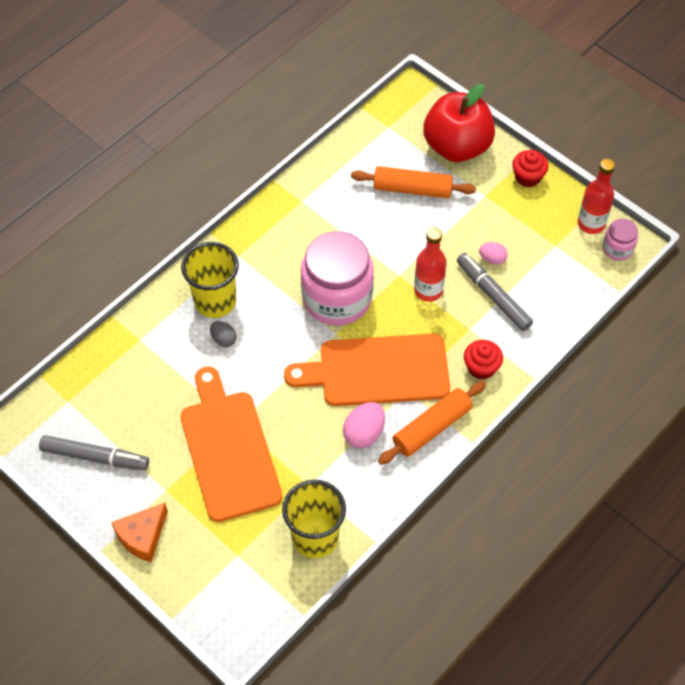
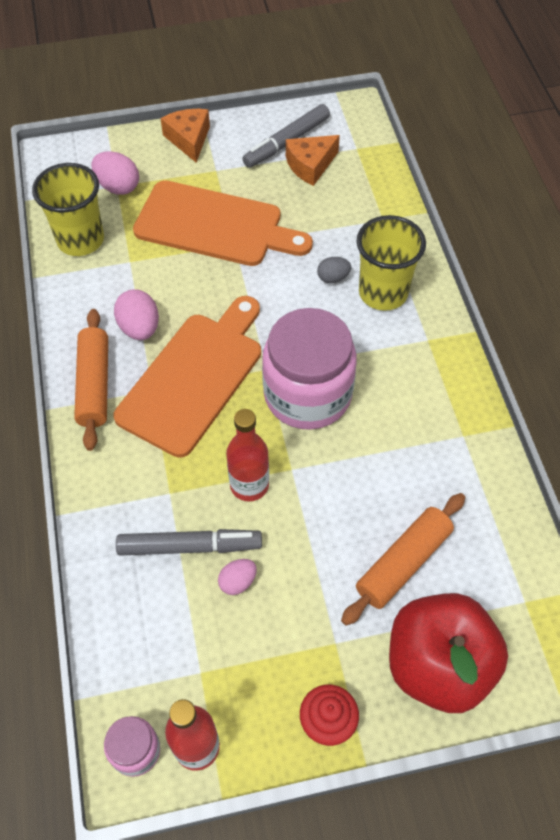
camera: 125 degrees right, 0 degrees up
(112, 423) = (310, 165): none -> orange cheese
(238, 553) = (118, 187): none -> pink egg
(481, 367) = (116, 472): red cupcake -> none

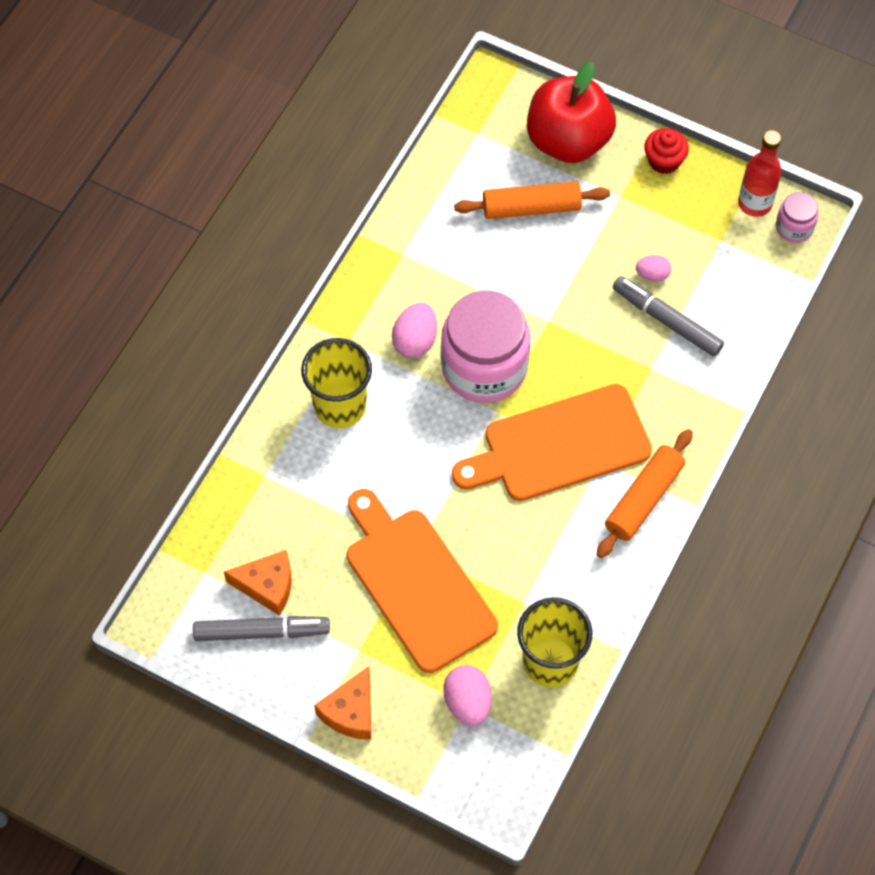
camera: 140 degrees left, 5 degrees up
(139, 328) = (567, 525): pink egg -> pink egg (415, 341)
(249, 485) = (589, 332): red bottle -> none
(333, 278) = (366, 451): grey egg -> none

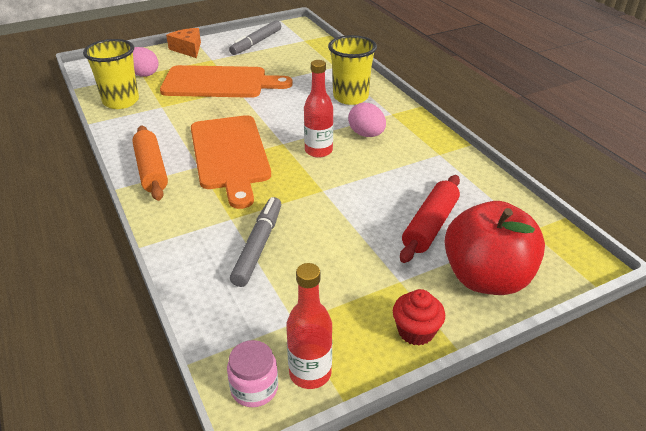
camera: 125 degrees right, 25 degrees down
(267, 586) = (276, 50): orange cheese -> none
(484, 367) = (318, 151): pink jar -> red bottle
(531, 208) = (430, 225): orange rolling pin -> red rolling pin
(559, 445) = (230, 155): orange cutting board -> orange cutting board turned 150 degrees clockwise
(652, 275) = (305, 259): pink egg -> none
(666, 320) = (258, 246): grey marker -> grey marker turned 60 degrees counterclockwise

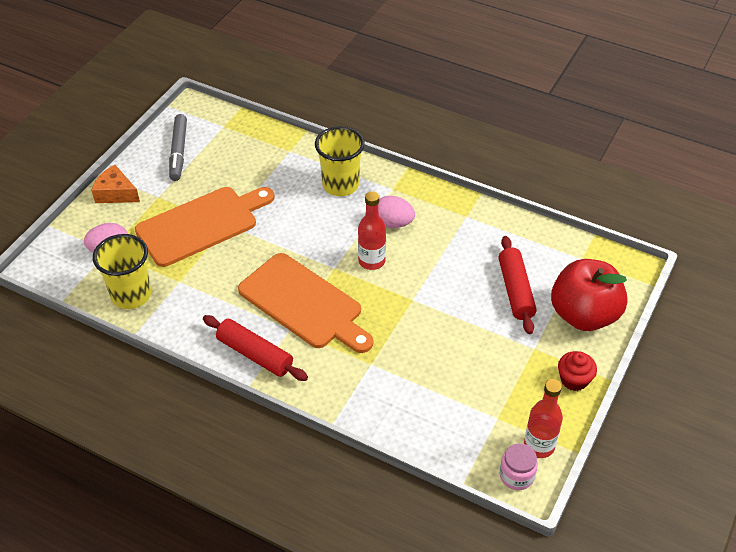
camera: 35 degrees left, 10 degrees up
(151, 170) = (255, 354): orange rolling pin -> red rolling pin
(258, 246) = (415, 375): grey marker -> none

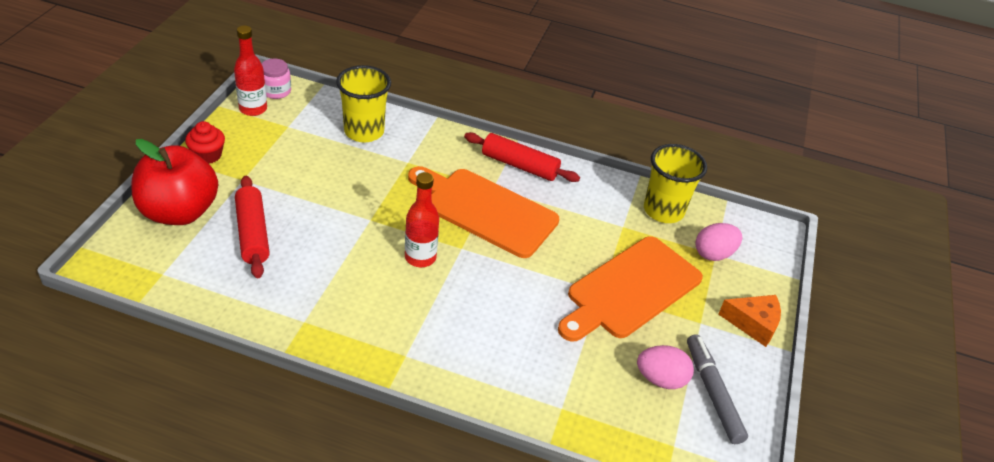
camera: 165 degrees right, 5 degrees down
(340, 185) = (476, 356): yellow cup -> yellow cup (364, 131)
(393, 223) = (399, 305): pink egg -> pink egg (660, 379)

